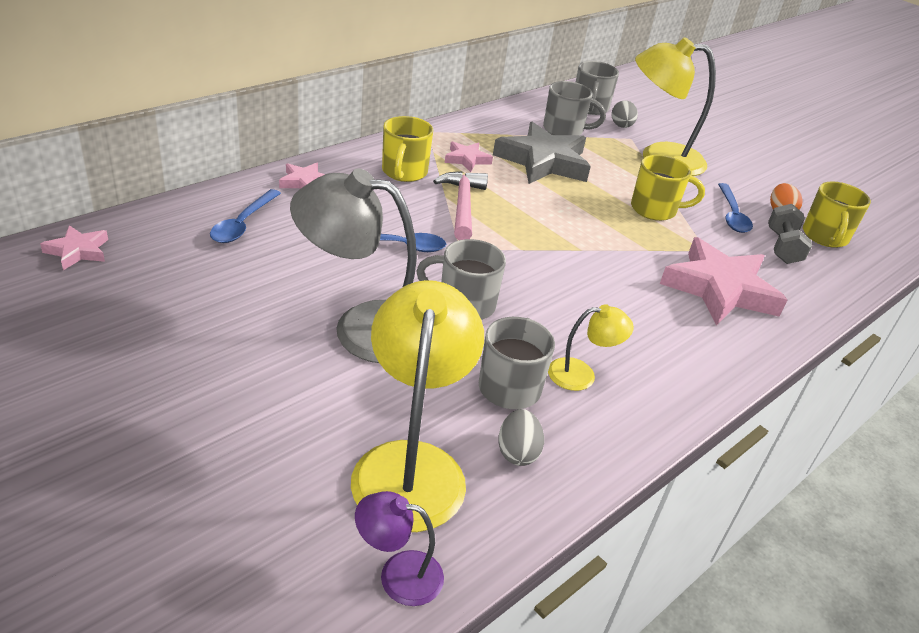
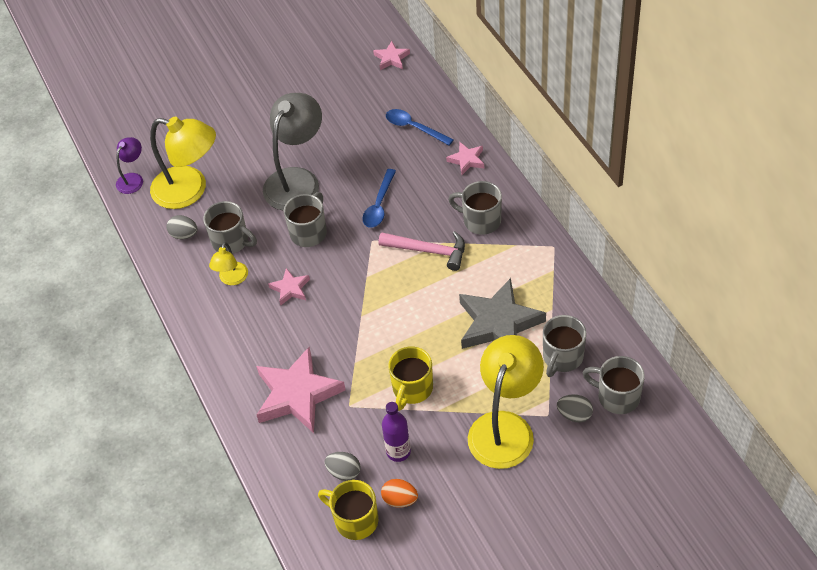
camera: 115 degrees right, 15 degrees up
(404, 172) = (480, 220): yellow mug -> grey mug
(467, 159) = (502, 266): pink star -> pink star (290, 289)
(732, 215) = (398, 451): blue spoon -> purple bottle
(783, 247) = (344, 472): grey dumbbell -> grey egg

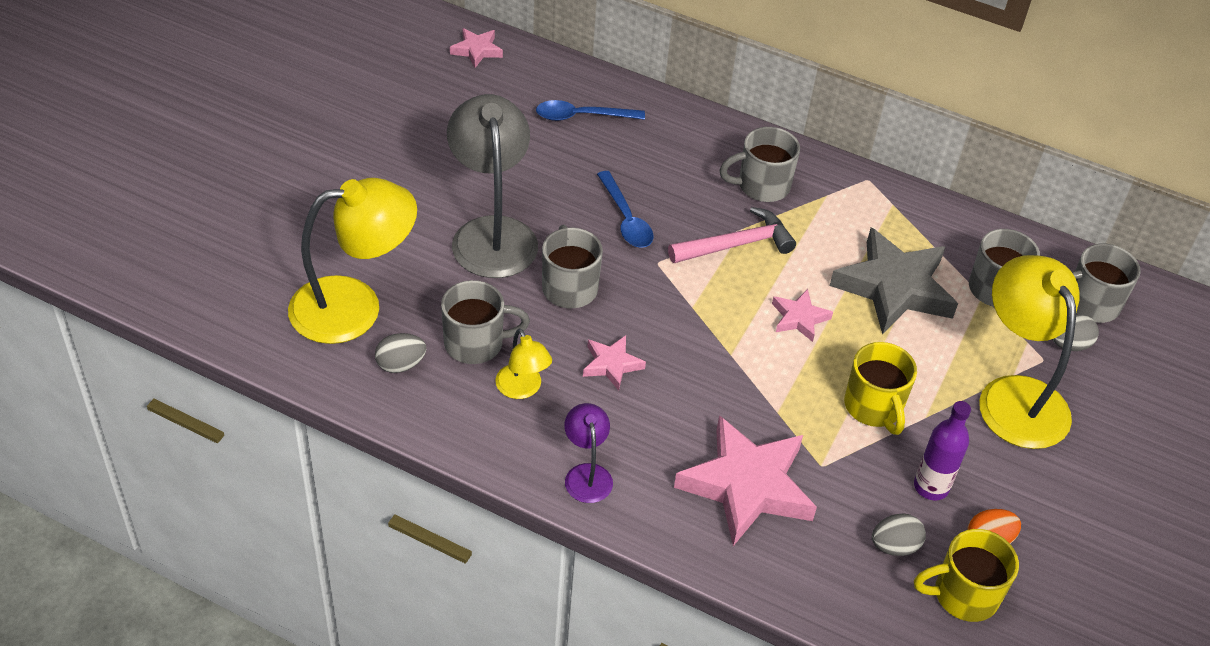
camera: 45 degrees left, 5 degrees down
(133, 179) = (254, 327): purple lamp -> purple lamp (586, 474)
(467, 160) = (680, 128): pink star -> pink star (799, 318)

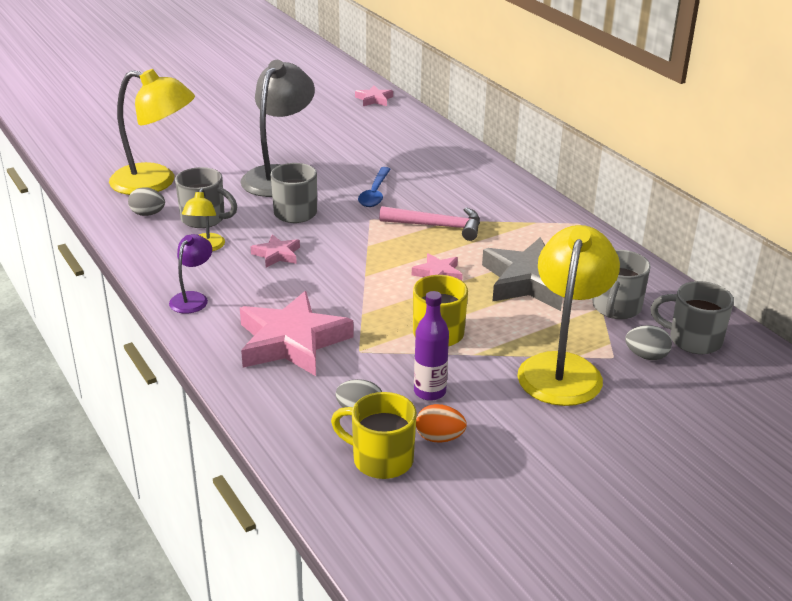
camera: 35 degrees right, 15 degrees down
(582, 116) = (405, 142): blue spoon -> none
(761, 186) = (492, 204): grey mug -> none

